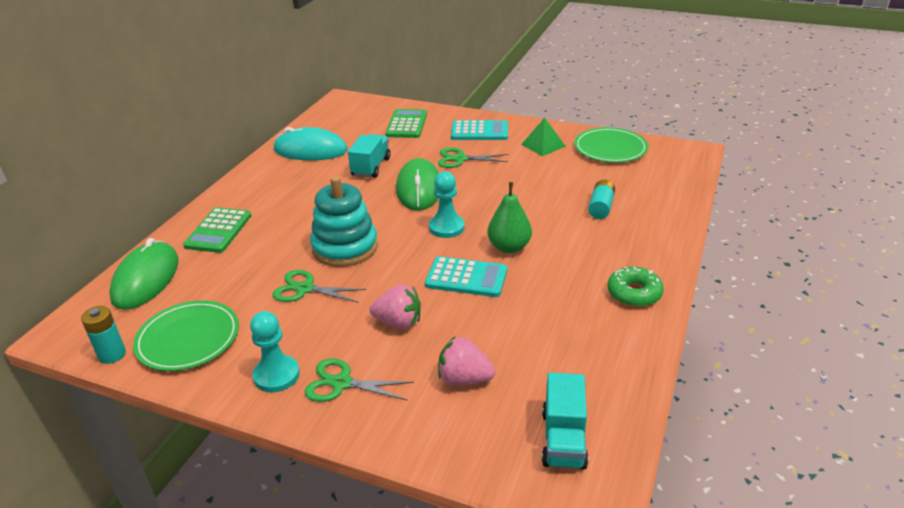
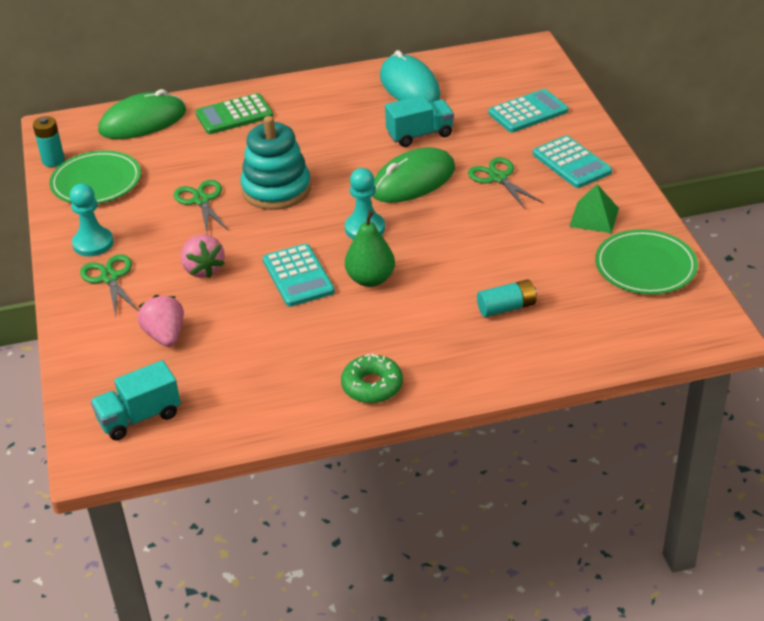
camera: 55 degrees right, 5 degrees up
(406, 124) = (528, 112): green calculator -> turquoise calculator

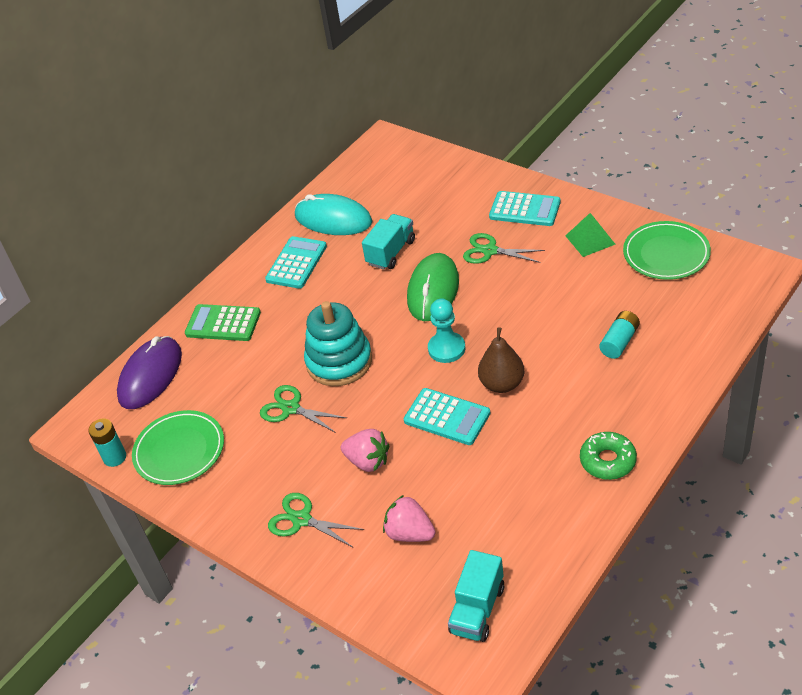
camera: 35 degrees left, 5 degrees up
(93, 243) = (248, 502): turquoise pawn -> none
(143, 121) = (150, 376): green mouse -> purple mouse
(234, 115) = (223, 323): green calculator -> green calculator turned 75 degrees clockwise
(370, 279) = (502, 384): green pear -> brown pear
(528, 112) = (446, 189): turquoise calculator -> turquoise calculator (296, 263)

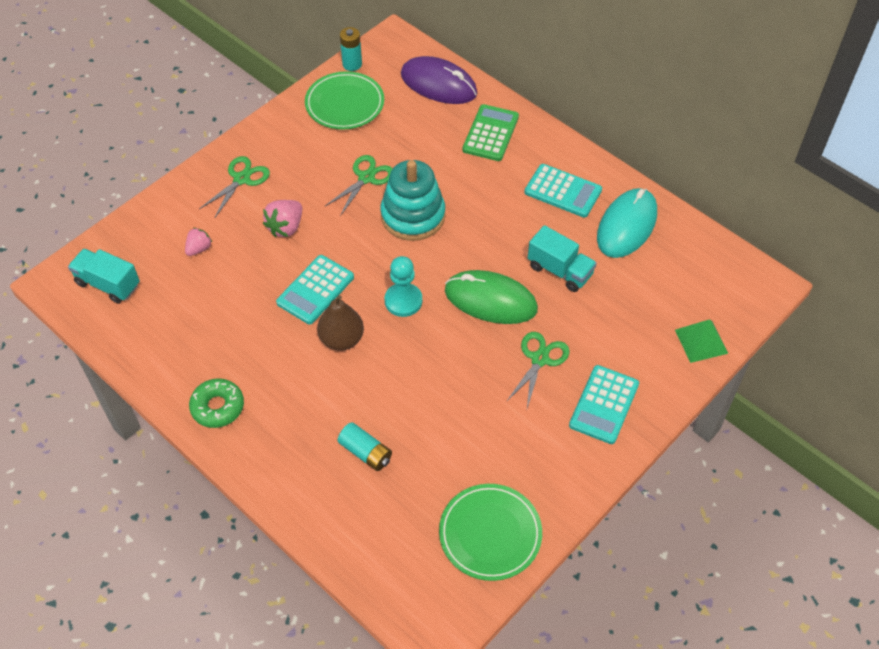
camera: 90 degrees right, 10 degrees up
(410, 533) = (199, 248): pink strawberry -> pink strawberry, size x0.65
(590, 240) = (534, 460): green pyramid -> green pyramid (701, 341)

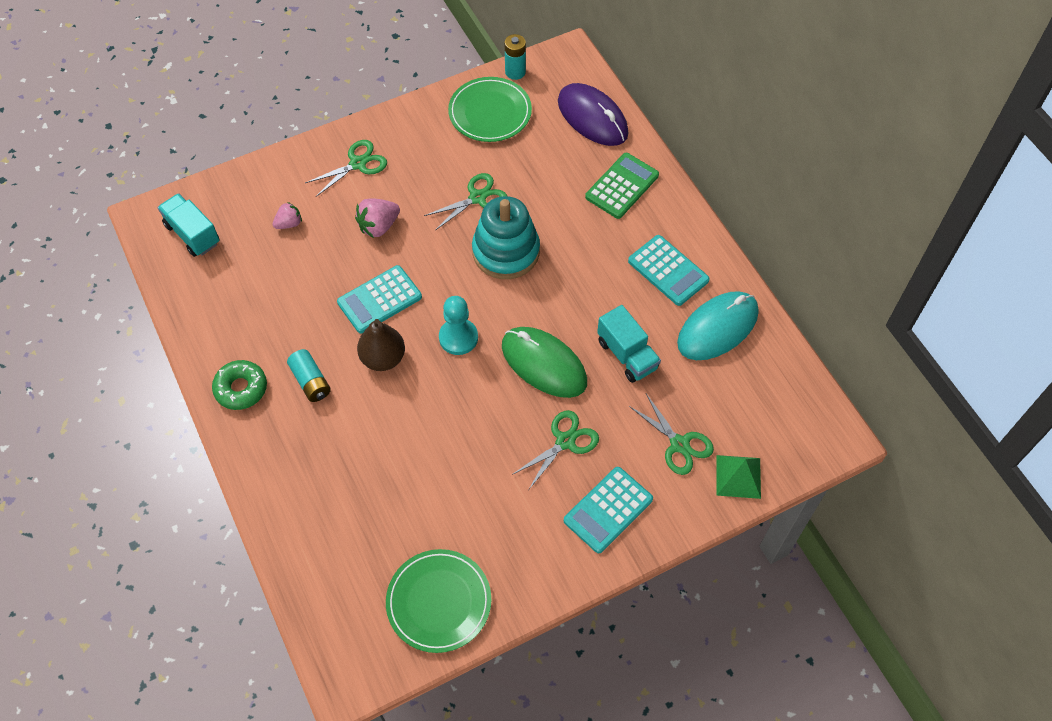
camera: 20 degrees right, 5 degrees up
(365, 452) = (357, 480): turquoise battery -> turquoise battery (311, 381)
(639, 331) = (679, 444): none -> green scissors

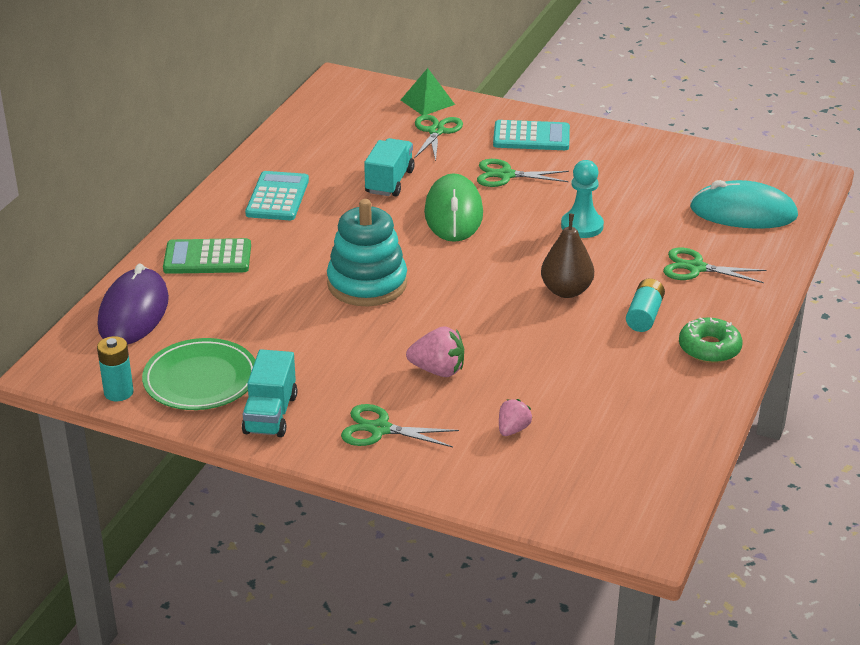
camera: 130 degrees left, 25 degrees down
(192, 234) = (616, 488): turquoise truck -> turquoise truck (270, 414)
(289, 223) = (513, 429): pink strawberry -> pink strawberry turned 105 degrees clockwise
(379, 300) = (515, 324): turquoise calculator -> none
(439, 602) = (703, 168): green plate -> none
(458, 337) = (490, 264): turquoise pawn -> turquoise pawn (582, 226)
(477, 198) = (325, 330): green scissors -> green scissors (696, 268)
(717, 328) = (307, 155): turquoise mouse -> turquoise mouse (743, 212)

